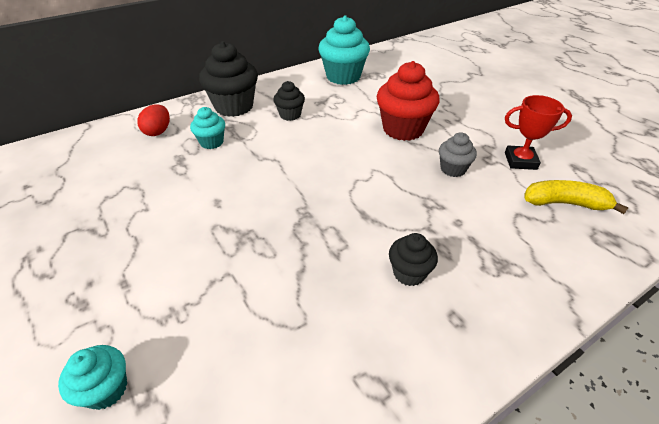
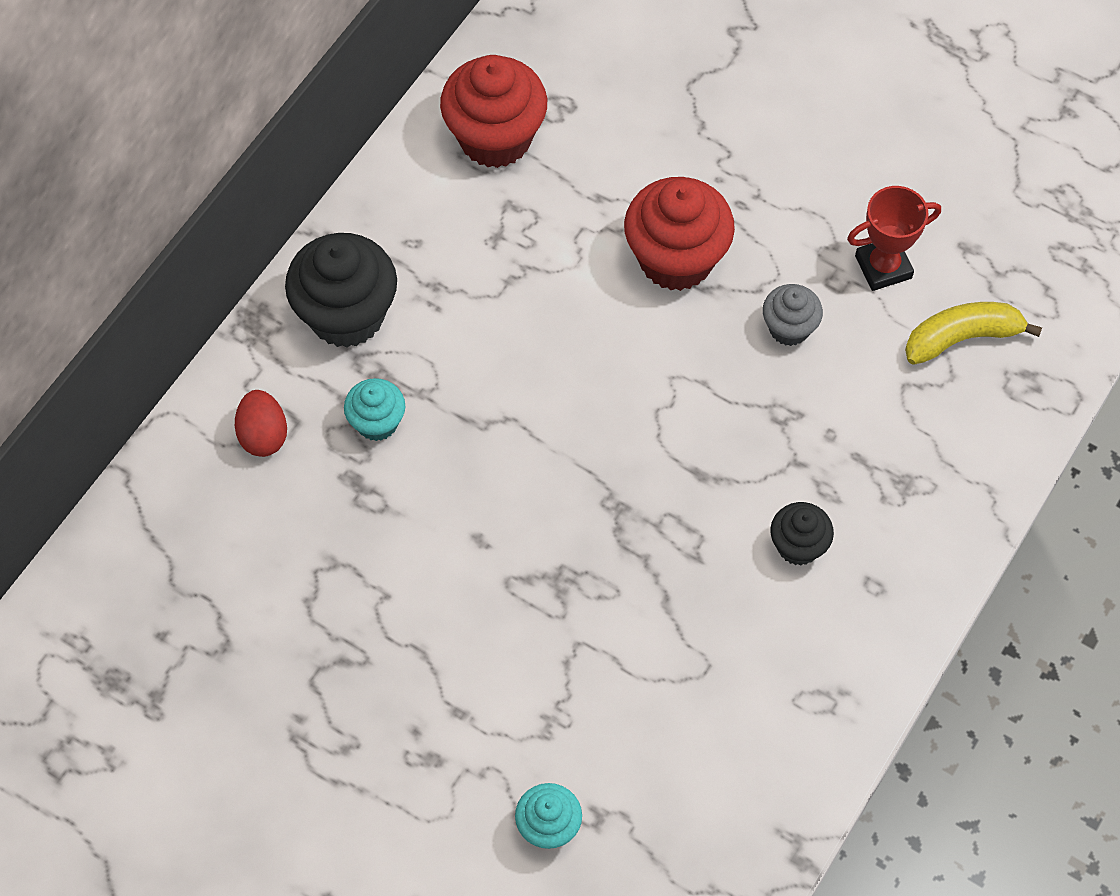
camera: 25 degrees left, 20 degrees up
(290, 115) = (464, 297): black cupcake -> none
(343, 76) = (495, 138): turquoise cupcake -> red cupcake

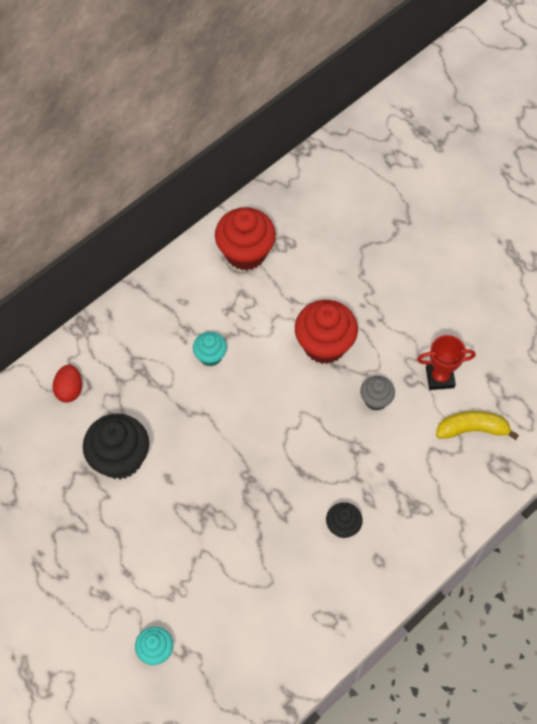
camera: 15 degrees right, 0 degrees up
(346, 315) = (134, 333): black cupcake -> black cupcake (120, 459)
(377, 422) = (132, 398): turquoise cupcake -> turquoise cupcake (210, 356)

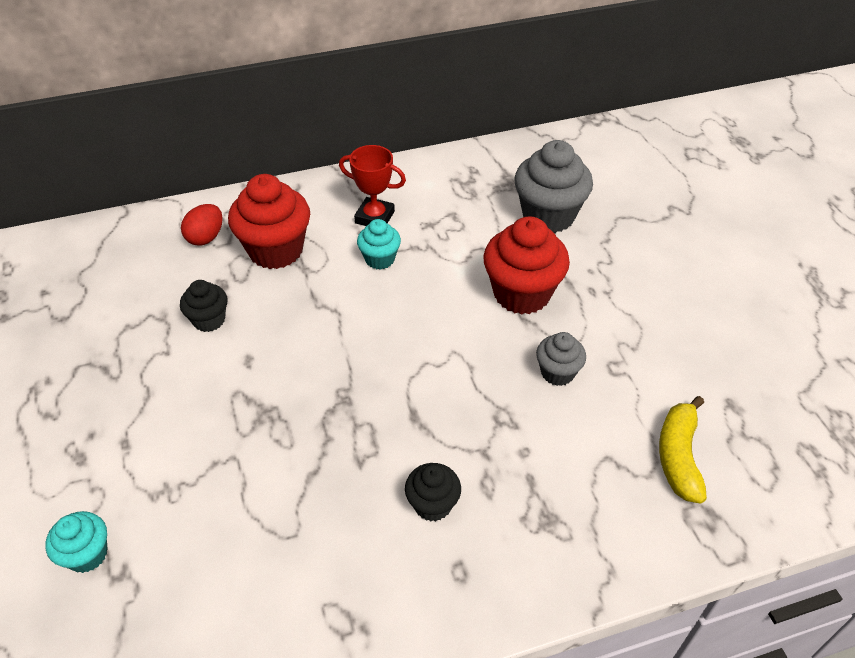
camera: 25 degrees right, 15 degrees down
(120, 459) = (209, 320): black cupcake -> black cupcake, size x0.54
(245, 253) = (478, 182): red cupcake -> red cupcake (276, 250)
(311, 266) = (548, 216): none -> grey cupcake
(440, 377) = (657, 379): red trophy -> red trophy (374, 217)
(472, 429) = (679, 456): yellow banana -> yellow banana turned 105 degrees counterclockwise

